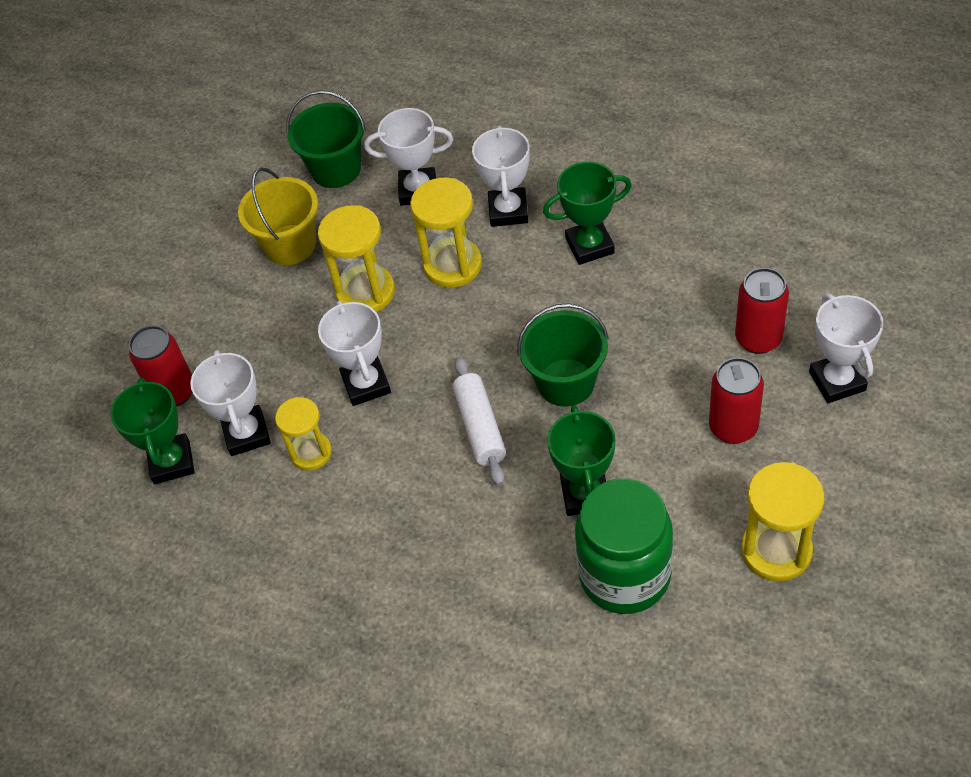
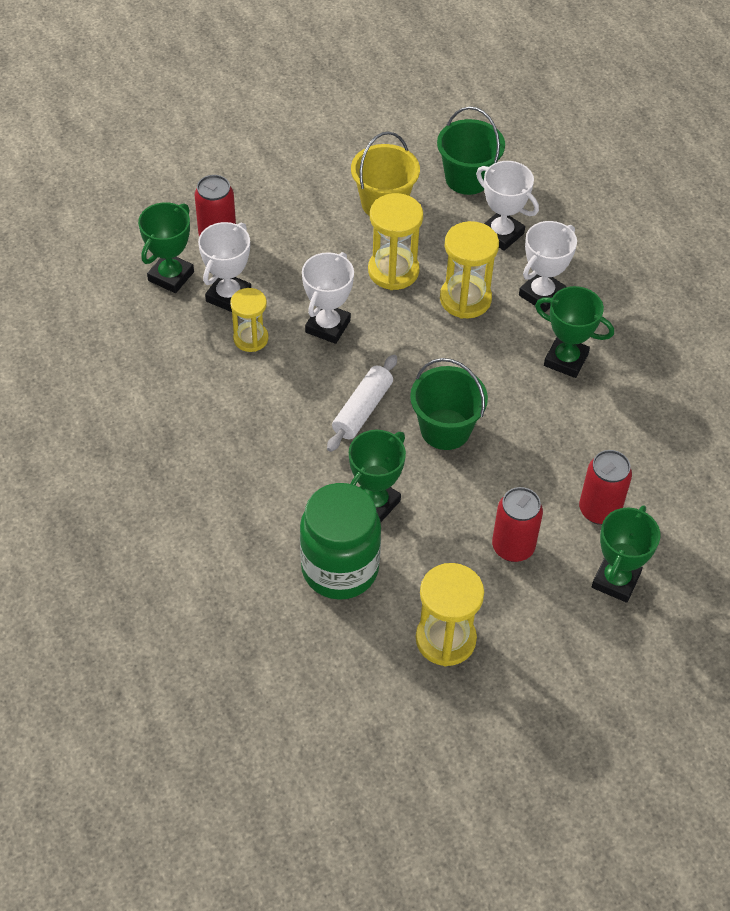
camera: 35 degrees right, 0 degrees up
(837, 381) = (615, 580): white trophy -> green trophy

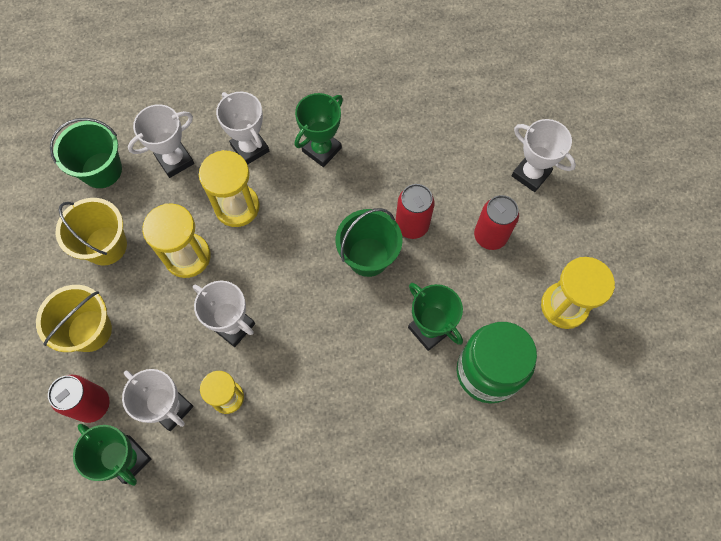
camera: 75 degrees left, 15 degrees up
(290, 215) = (89, 330): none -> yellow bucket
(362, 410) = (332, 317): white rolling pin -> none
(599, 510) = (468, 167): red can -> red can (412, 225)
(615, 580) = (531, 174): green trophy -> white trophy

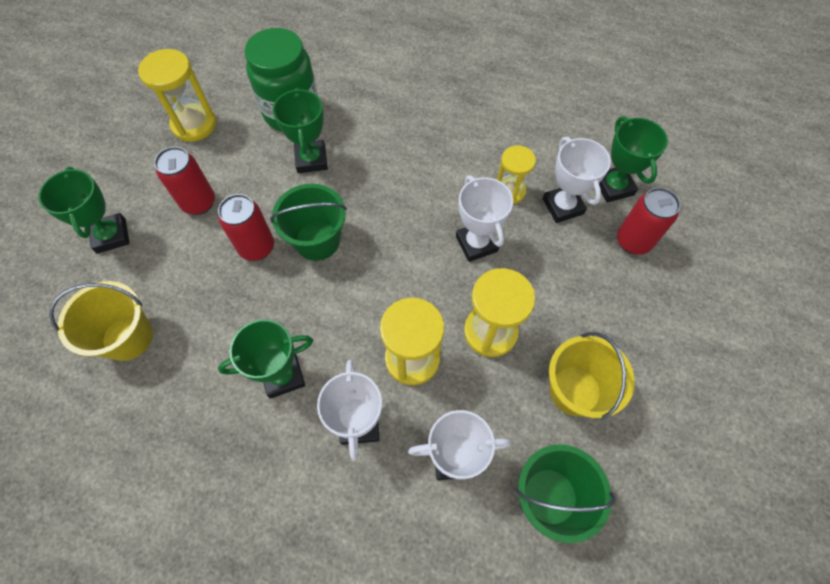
camera: 150 degrees left, 5 degrees down
(89, 330) = (618, 308): yellow bucket -> yellow bucket (128, 337)
(531, 174) = (111, 236): white trophy -> green trophy

